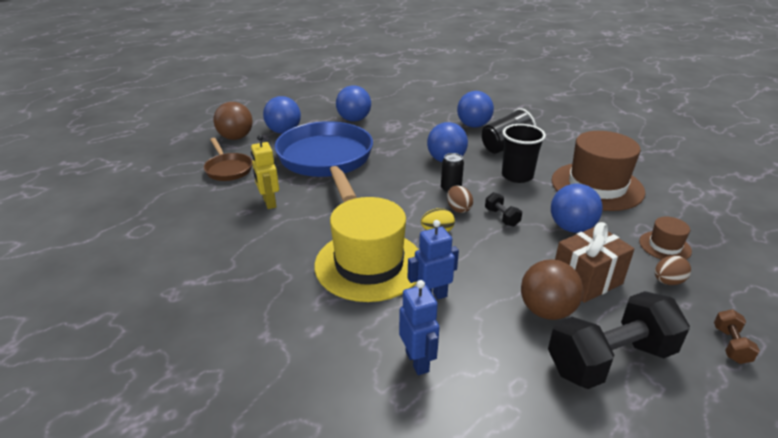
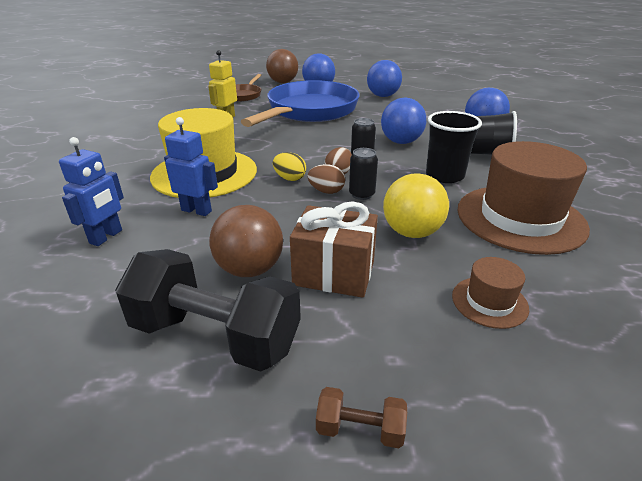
camera: 45 degrees right, 0 degrees up
(501, 217) = (361, 194): black dumbbell -> black can
(571, 227) = (412, 232): blue ball -> yellow ball
(667, 281) = (419, 328): brown egg -> brown egg (326, 191)
(730, 345) = (360, 429): brown dumbbell -> brown dumbbell turned 45 degrees clockwise

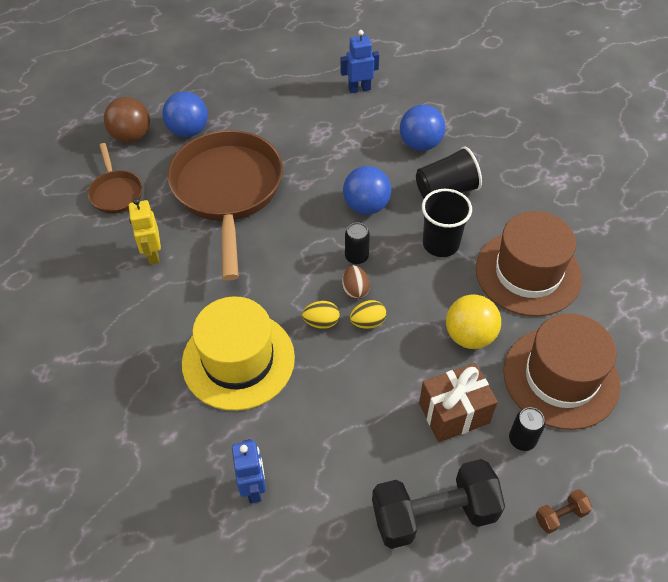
camera: 35 degrees left, 20 degrees up
(196, 210) = (289, 412): blue robot -> blue robot (359, 89)
(250, 269) = (397, 446): brown ball -> none
(309, 111) = (228, 191): blue pan -> brown pan
(326, 191) = (368, 322): brown egg -> yellow egg
(361, 194) = (398, 310): black can -> black can (522, 439)
(383, 96) = (276, 116): blue ball -> none
(489, 302) = (560, 377): brown hat -> brown hat, size x2.15

